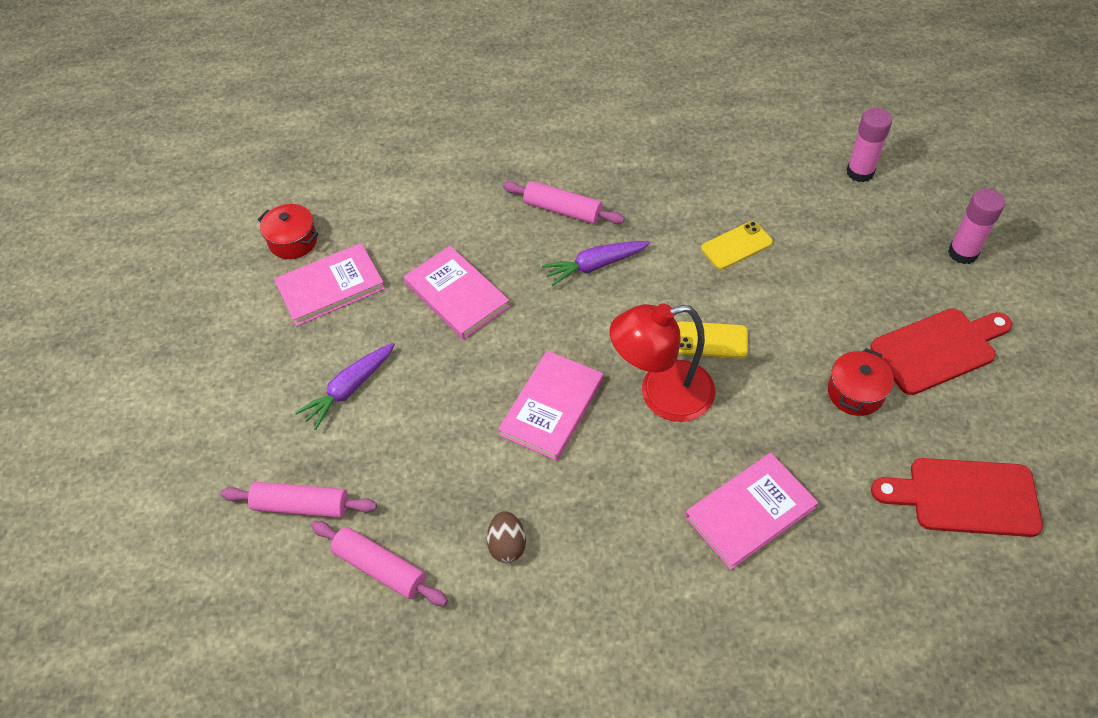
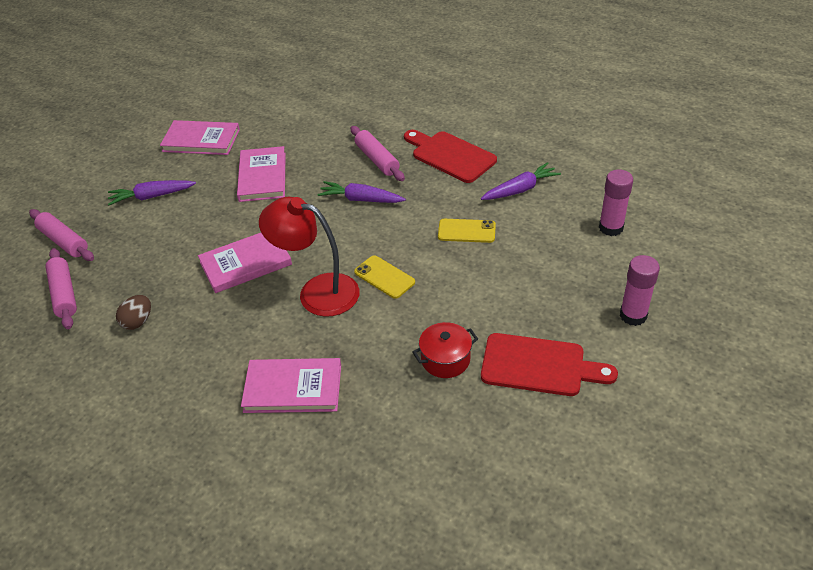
camera: 35 degrees right, 10 degrees down
(293, 241) = (209, 108): red pot -> none
(740, 172) = (520, 189): none -> purple carrot
(965, 497) = (448, 468): red cutting board -> red cutting board (450, 156)

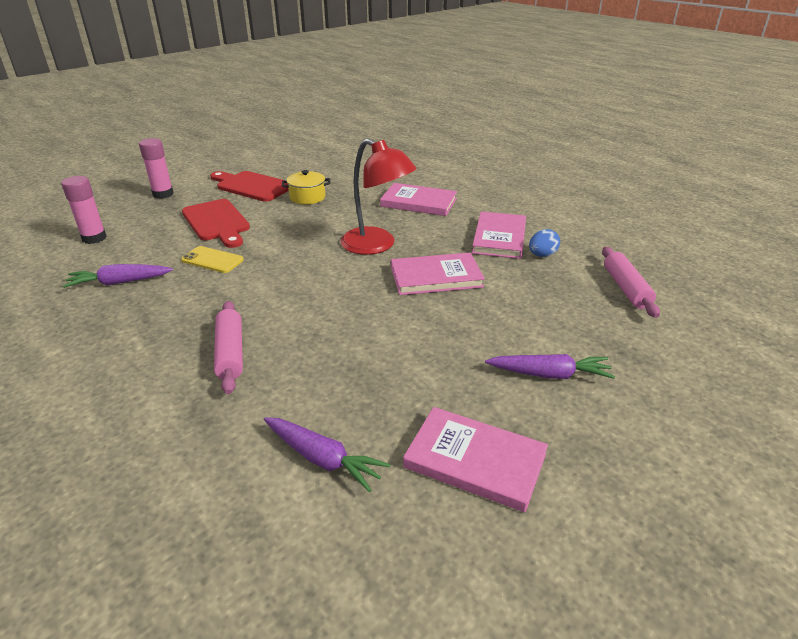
camera: 165 degrees left, 10 degrees down
(64, 241) = (654, 341): pink rolling pin -> none
(138, 322) = (542, 255): brown egg -> blue egg
(262, 177) = (390, 366): pink book -> pink book (499, 238)
(360, 199) = (287, 309): purple carrot -> purple carrot (323, 459)
(384, 277) = (314, 244): yellow phone -> none
(445, 359) = (307, 197): red pot -> yellow pot
(450, 156) = (141, 335): red cutting board -> red cutting board (217, 222)

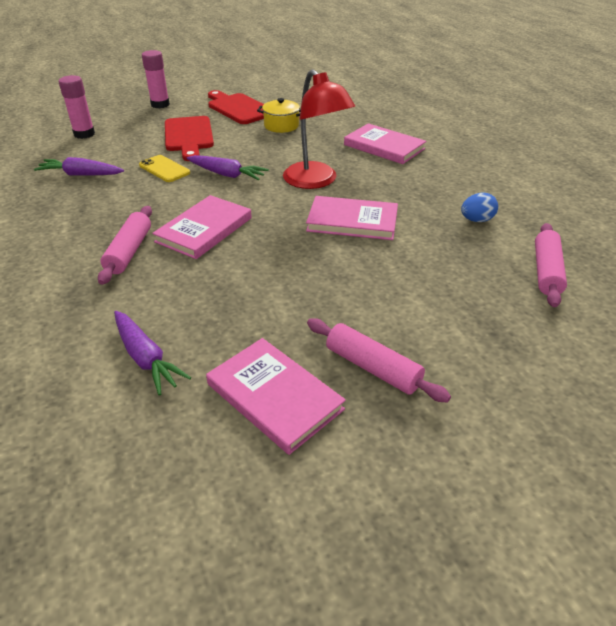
camera: 20 degrees right, 5 degrees up
(499, 238) = (443, 195): pink book -> pink book (204, 230)
(544, 409) = (372, 368): none -> pink rolling pin
(550, 374) = (402, 337): purple carrot -> purple carrot (227, 174)

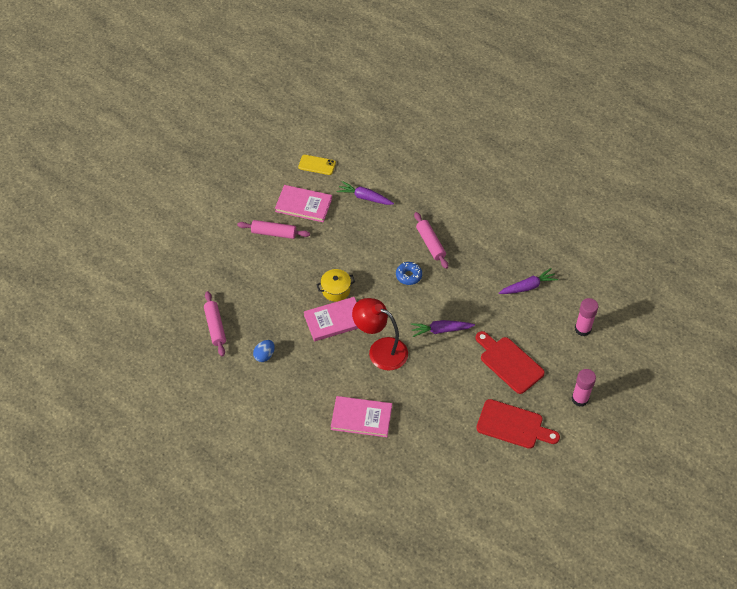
camera: 150 degrees right, 15 degrees up
(164, 169) = (485, 317): yellow phone -> yellow phone (317, 165)
(204, 230) = (408, 276): pink book -> blue donut
(281, 126) = (456, 412): yellow pot -> yellow pot (336, 290)

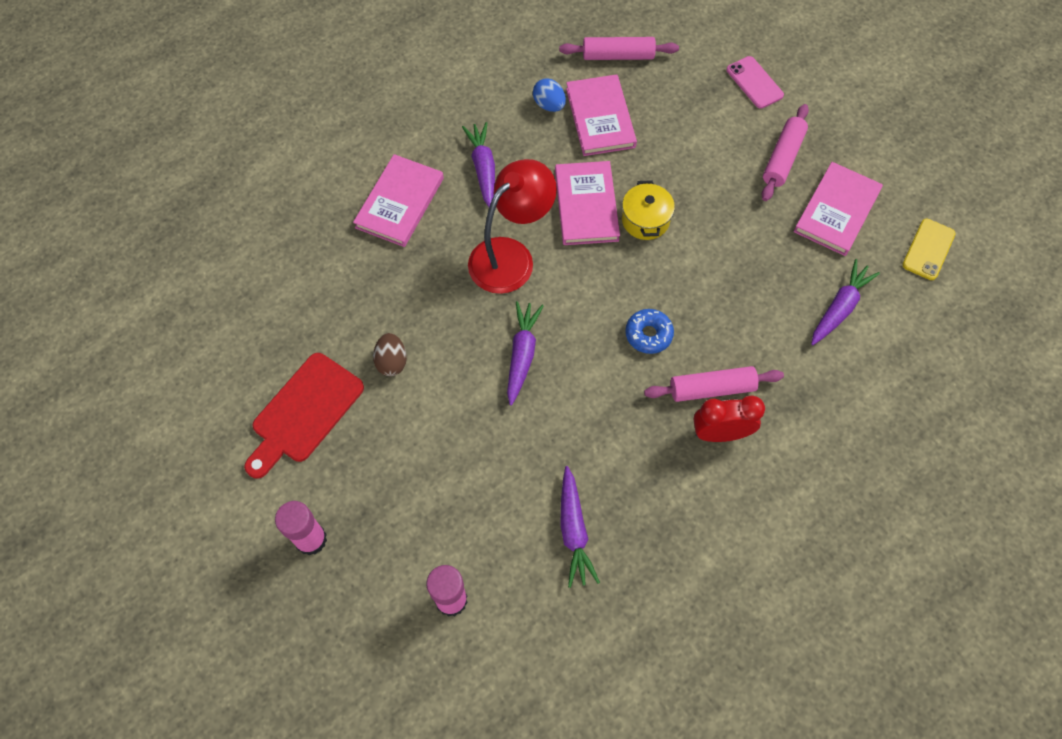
camera: 105 degrees right, 10 degrees up
(220, 253) = (754, 82): none -> pink phone
(267, 326) = (600, 118): none -> pink book
(323, 379) = (483, 168): none -> purple carrot
(454, 236) = (720, 433): none -> red clock
(467, 391) = (392, 362): none -> brown egg
(509, 363) = (423, 444): red cutting board -> none

